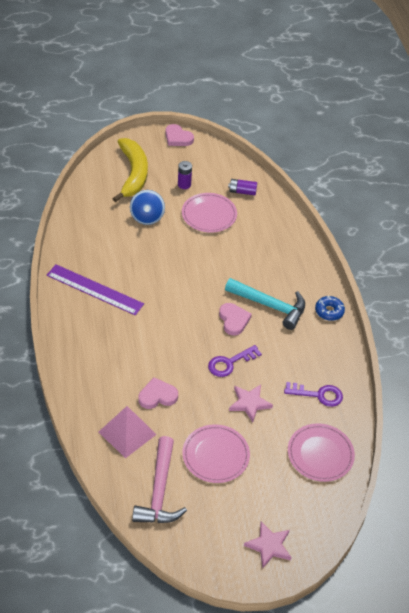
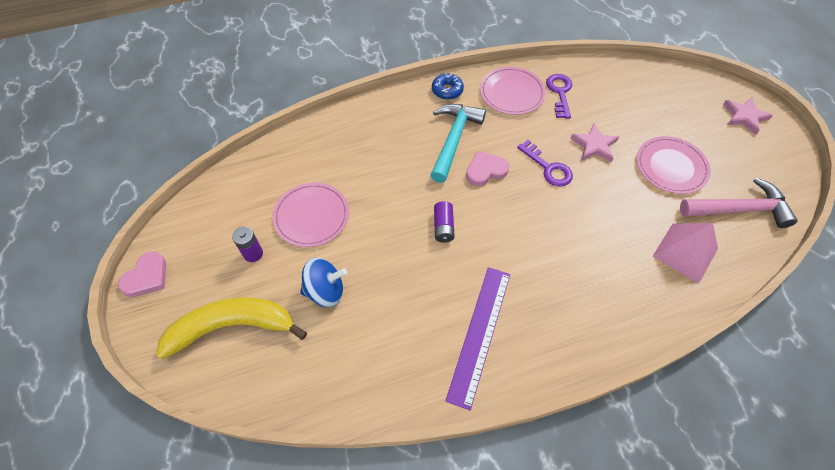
camera: 95 degrees left, 10 degrees up
(157, 396) = (621, 230): pink heart -> none
(242, 191) = (263, 184): purple battery -> purple battery (443, 227)
(320, 454) = (628, 88): pink plate -> pink plate (512, 93)

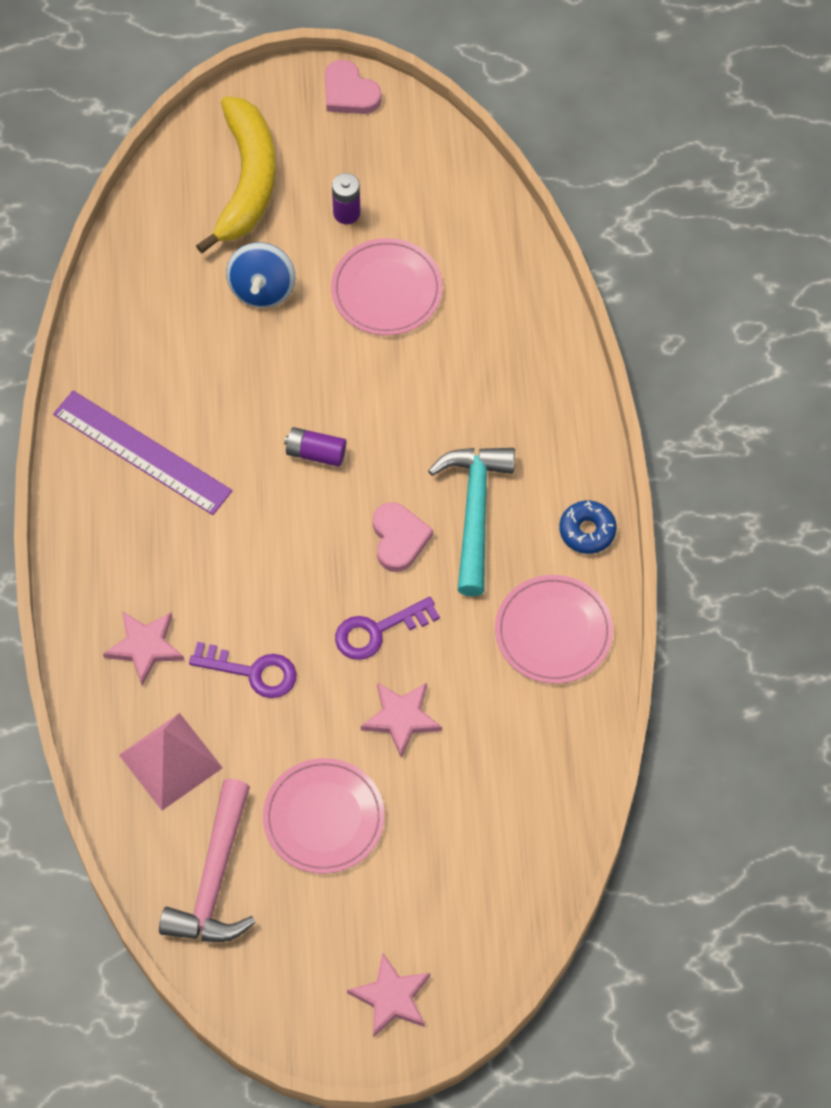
camera: 105 degrees right, 5 degrees up
(454, 139) = (475, 511): turquoise hammer -> turquoise hammer turned 120 degrees counterclockwise
(559, 93) = (532, 710): purple key -> purple key (252, 671)
(620, 289) = (145, 647): none -> pink star

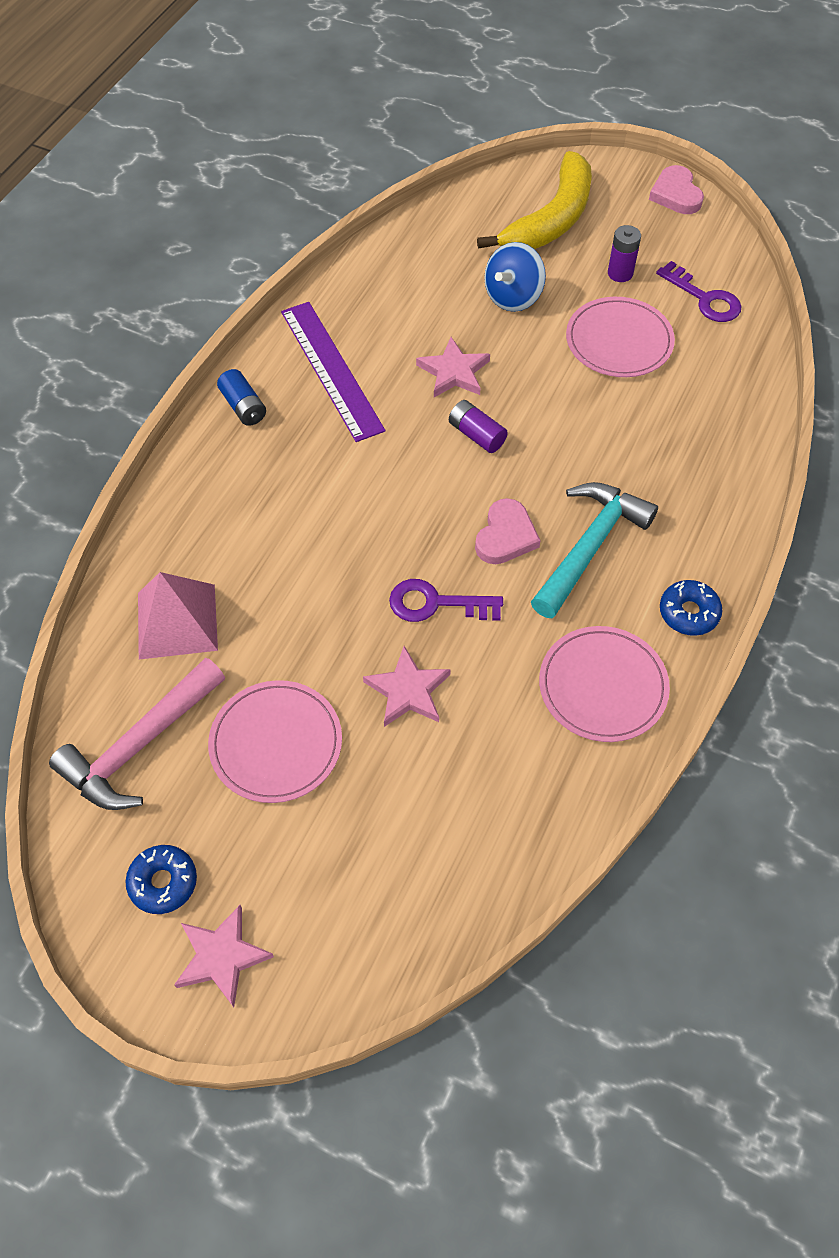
camera: 30 degrees right, 5 degrees down
(86, 531) = (243, 407): none -> blue battery
(145, 647) = (225, 517): pink star -> pink star (454, 372)
(252, 671) = (301, 582): purple key -> purple key (704, 298)
(309, 970) = (163, 882): none -> blue donut

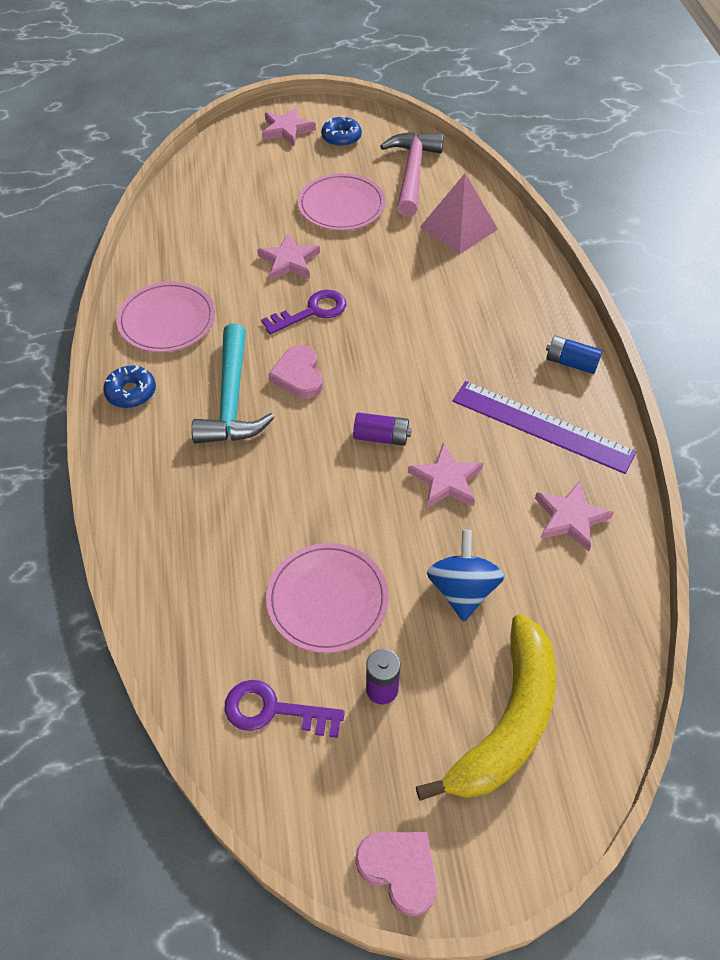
camera: 145 degrees right, 5 degrees down
(385, 298) = (570, 518): none -> pink star
(551, 220) = (507, 722): yellow banana -> yellow banana turned 150 degrees counterclockwise

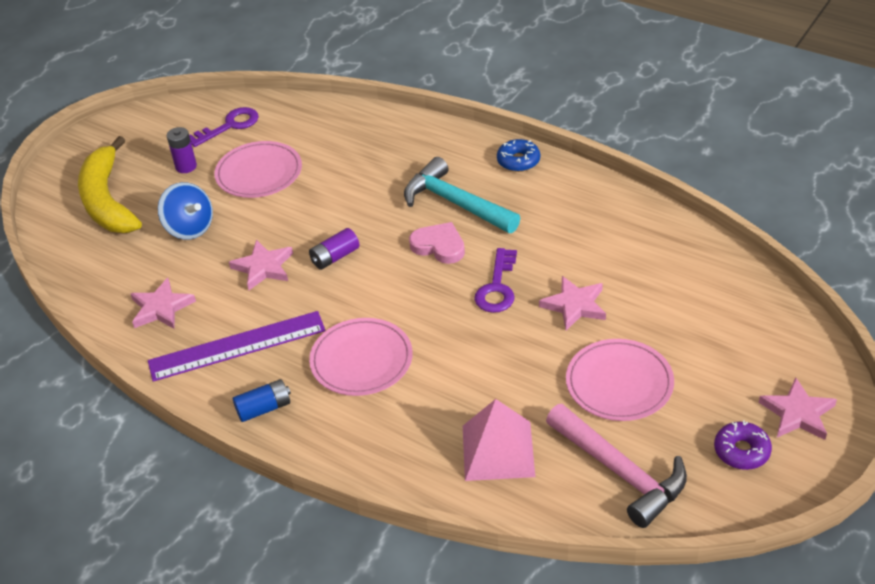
camera: 135 degrees right, 10 degrees down
(167, 320) = (575, 206): pink plate -> pink plate (361, 360)
(341, 137) = (741, 451): blue donut -> purple donut
(399, 869) = (109, 129): pink heart -> none

